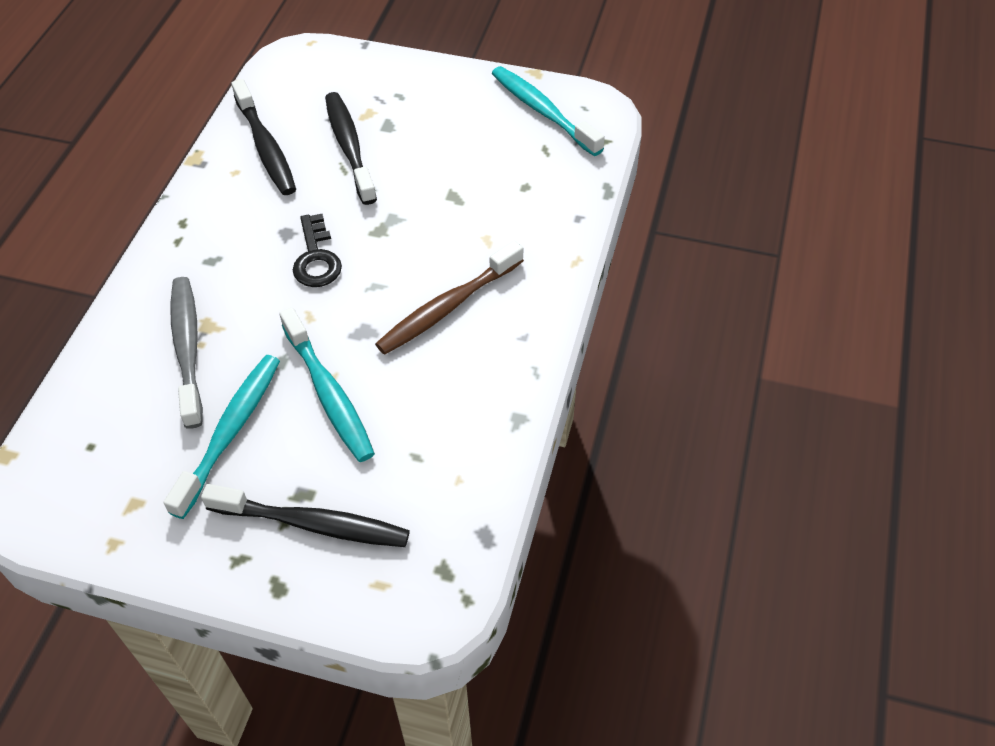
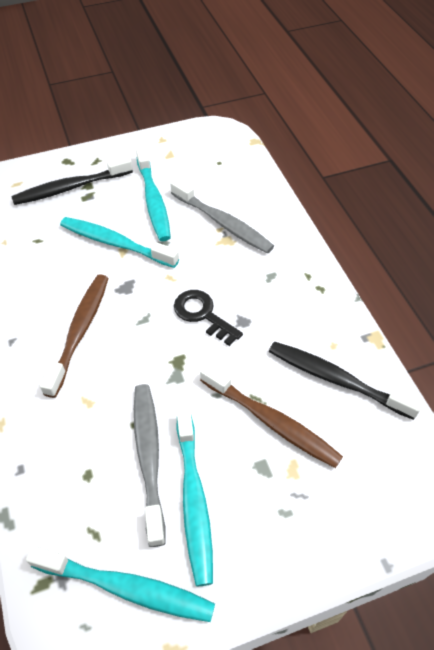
camera: 145 degrees right, 0 degrees up
(349, 147) = (271, 421): black toothbrush -> brown toothbrush
(456, 132) = (194, 499): none -> turquoise toothbrush
(467, 173) = (149, 457): none -> grey toothbrush

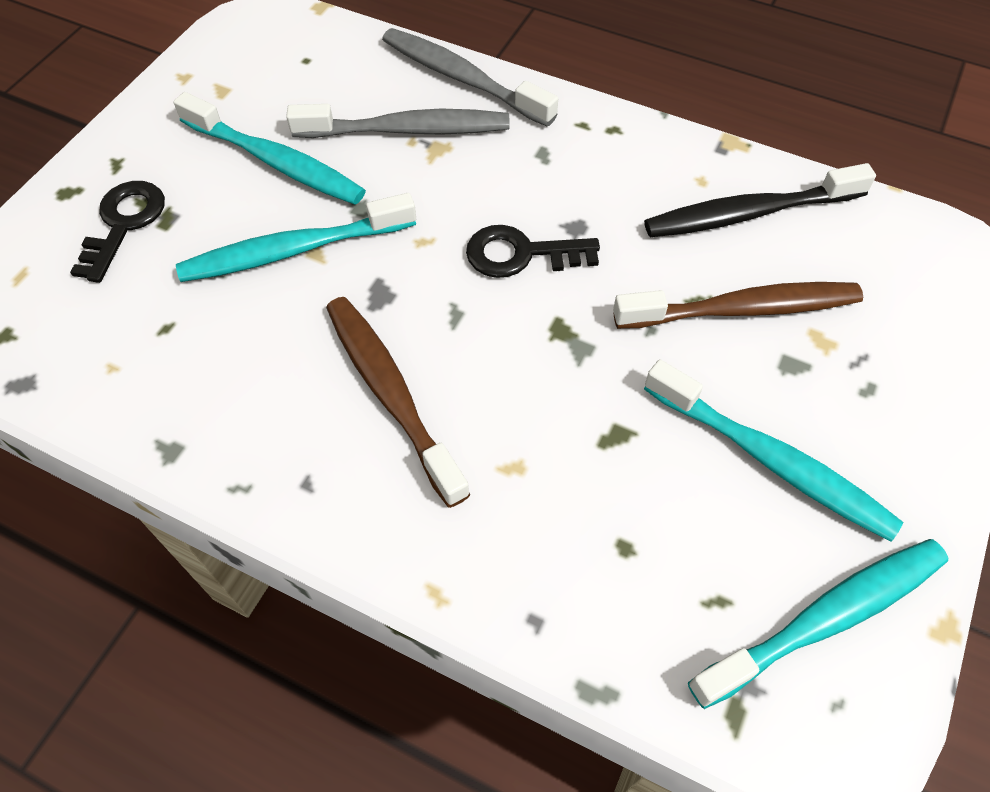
camera: 45 degrees left, 5 degrees up
(70, 188) = (124, 224): black toothbrush -> black key
(149, 457) = (668, 462): grey toothbrush -> grey toothbrush (462, 78)

